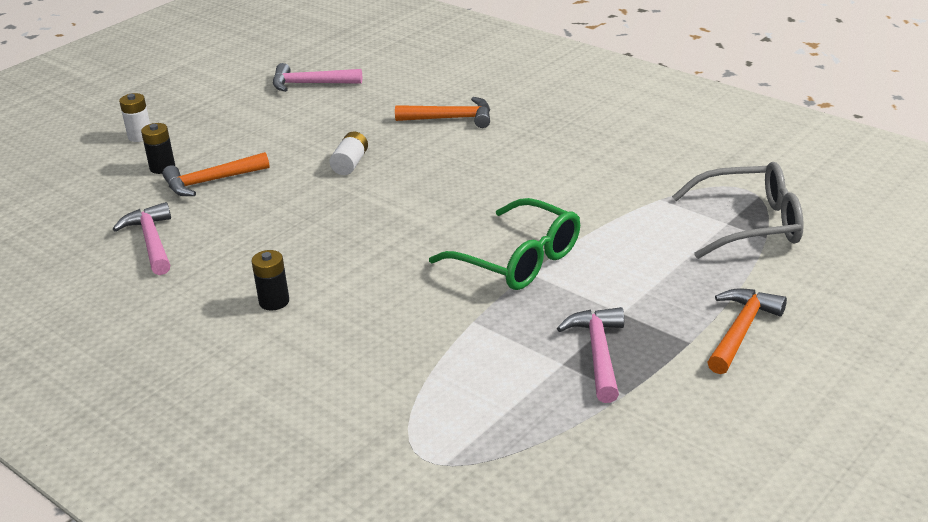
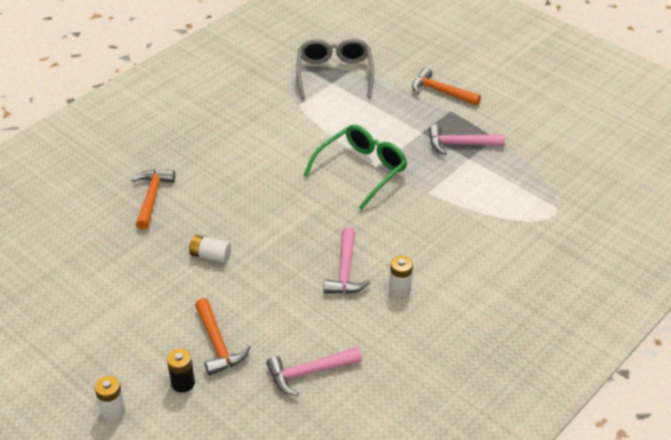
camera: 90 degrees left, 10 degrees up
(274, 301) = (400, 289): black battery -> white battery
(310, 84) = (48, 288): pink hammer -> pink hammer (345, 270)

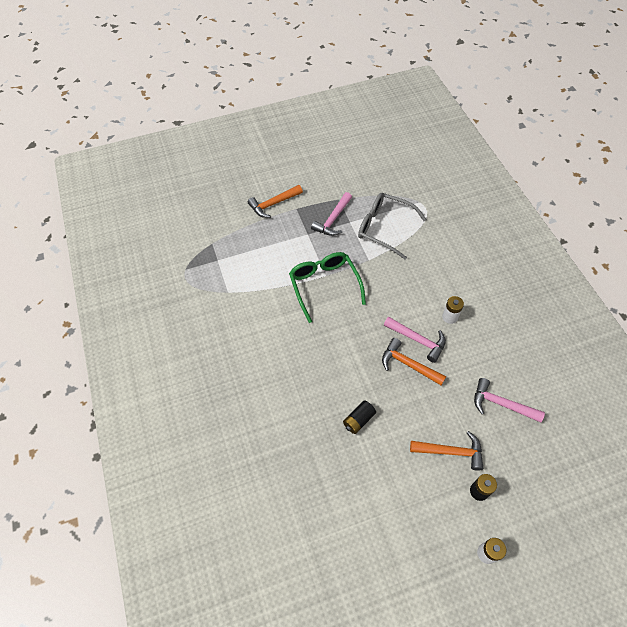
camera: 60 degrees left, 15 degrees up
(152, 198) = (270, 437): orange hammer -> orange hammer (408, 364)
(210, 256) = (358, 420): white battery -> black battery
(309, 372) = (501, 404): pink hammer -> pink hammer turned 105 degrees clockwise
(334, 74) = (209, 254): grey glasses -> grey glasses (384, 228)

